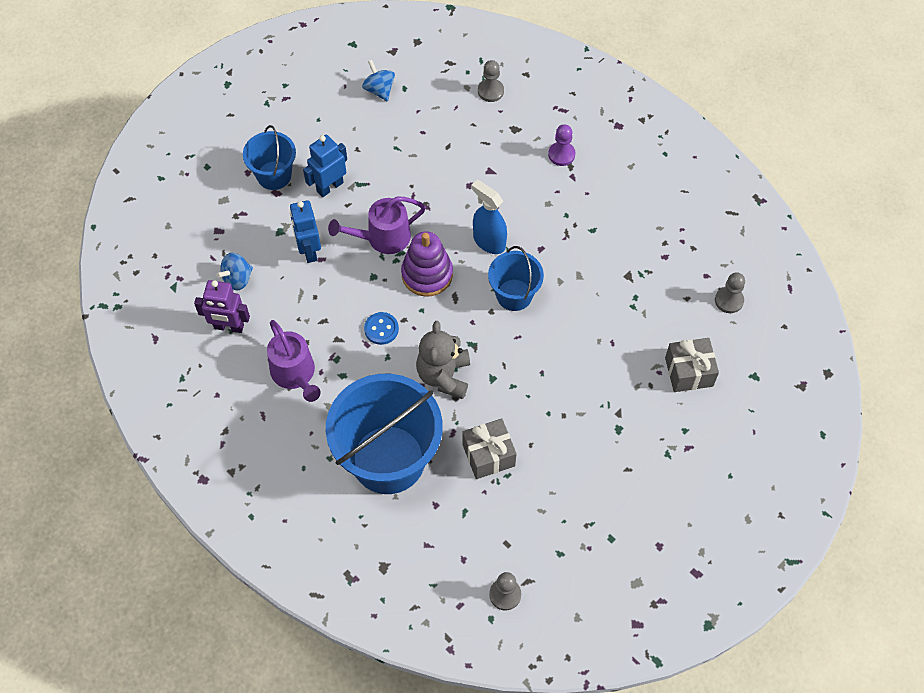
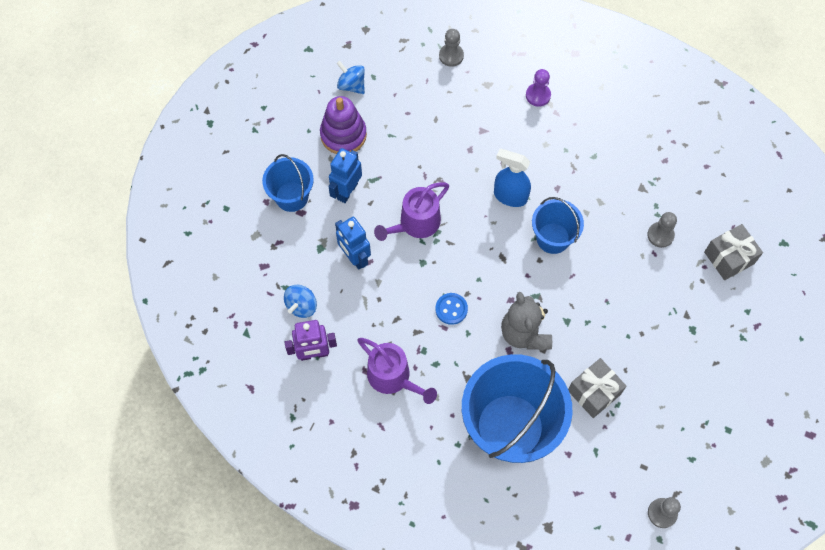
camera: 20 degrees left, 5 degrees up
(427, 274) = (469, 245): purple stacking toy -> purple stacking toy (343, 135)
(729, 300) = (734, 182): grey pawn -> grey pawn (660, 235)

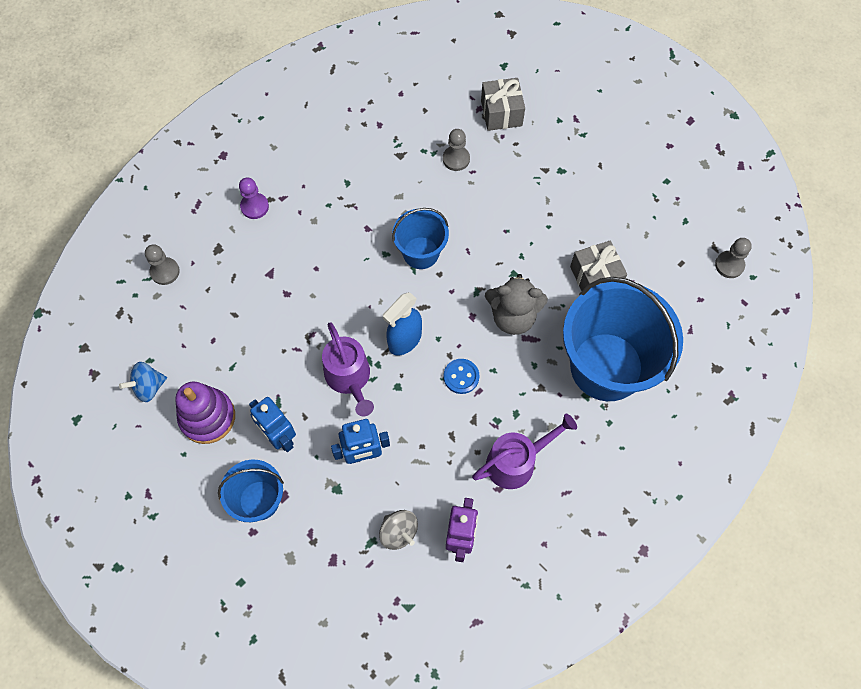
camera: 70 degrees left, 0 degrees up
(301, 306) = (398, 532): blue spinning top -> grey spinning top
(510, 196) = (357, 275): blue spray bottle -> blue spray bottle (404, 340)

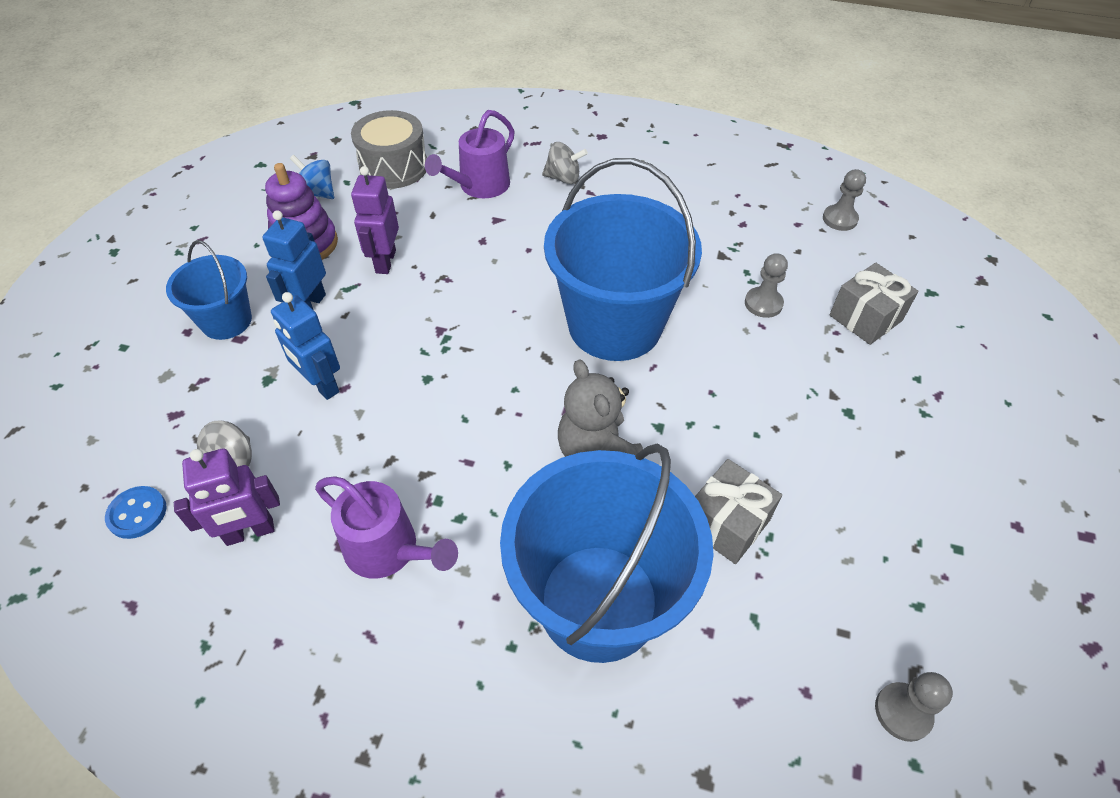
camera: 60 degrees right, 15 degrees down
(155, 318) = (394, 167): none -> grey drum
(165, 272) = (447, 153): grey pawn -> grey pawn (839, 219)
(254, 206) = (563, 178): purple pawn -> grey spinning top
(266, 368) = (385, 261): none -> purple robot
(349, 378) = (413, 331): purple watering can -> purple watering can (480, 186)
(404, 340) = (491, 359): blue spray bottle -> none
(421, 253) = (615, 325): blue bucket -> blue bucket, size x1.92
(461, 377) = (477, 434): blue button -> blue button (137, 513)

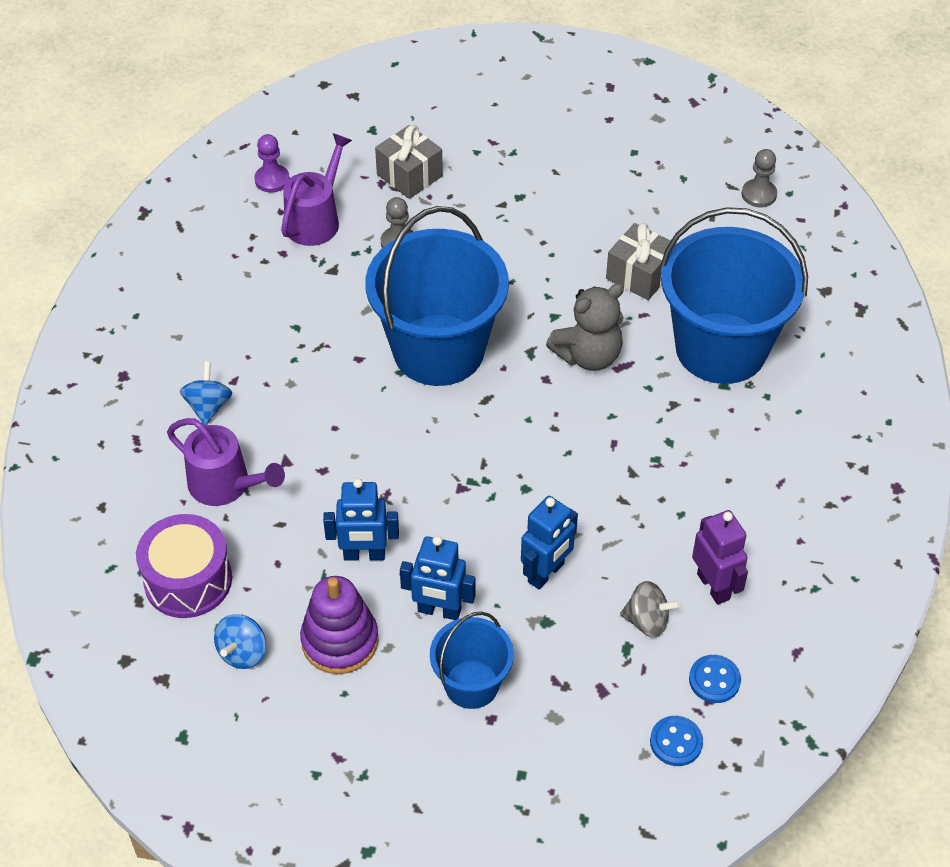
camera: 95 degrees left, 0 degrees up
(88, 468) = (676, 742): none -> blue button
(385, 261) = (364, 555): purple robot -> blue robot
(388, 550) = (708, 484): purple watering can -> purple watering can (316, 220)
(394, 167) = (188, 580): grey drum -> purple drum
(563, 178) = (208, 406): grey spinning top -> blue spinning top
(839, 219) = (272, 180): grey pawn -> purple pawn

